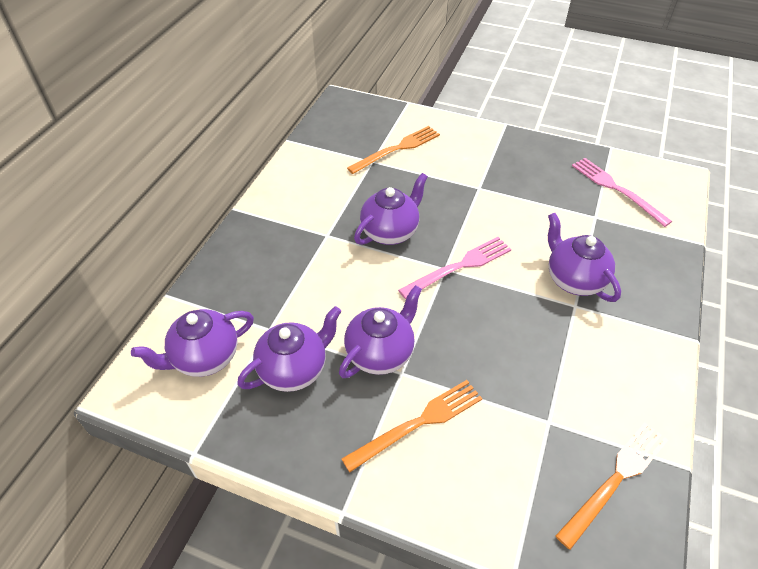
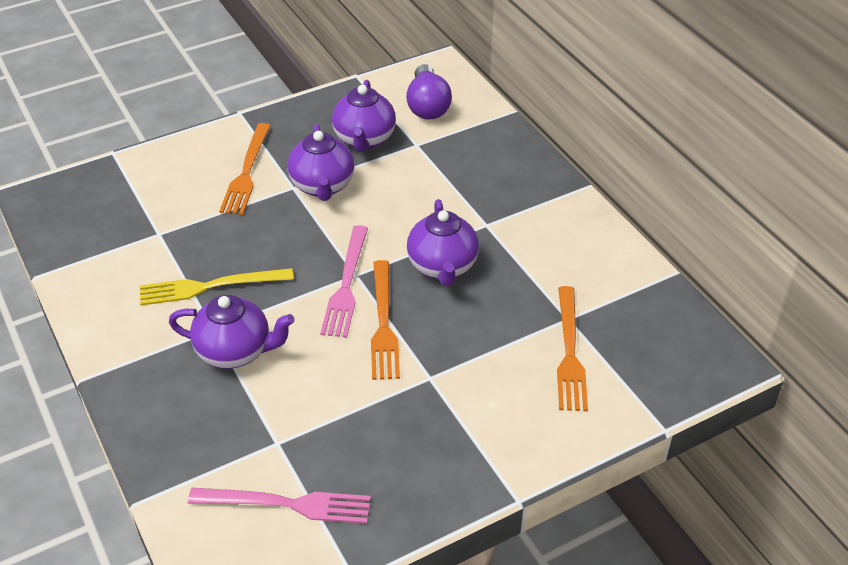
camera: 130 degrees right, 5 degrees down
(205, 358) = (427, 106): purple teapot -> purple light bulb
(549, 338) = (210, 286): none -> yellow fork
(615, 480) = (84, 234): orange fork -> orange fork (383, 324)

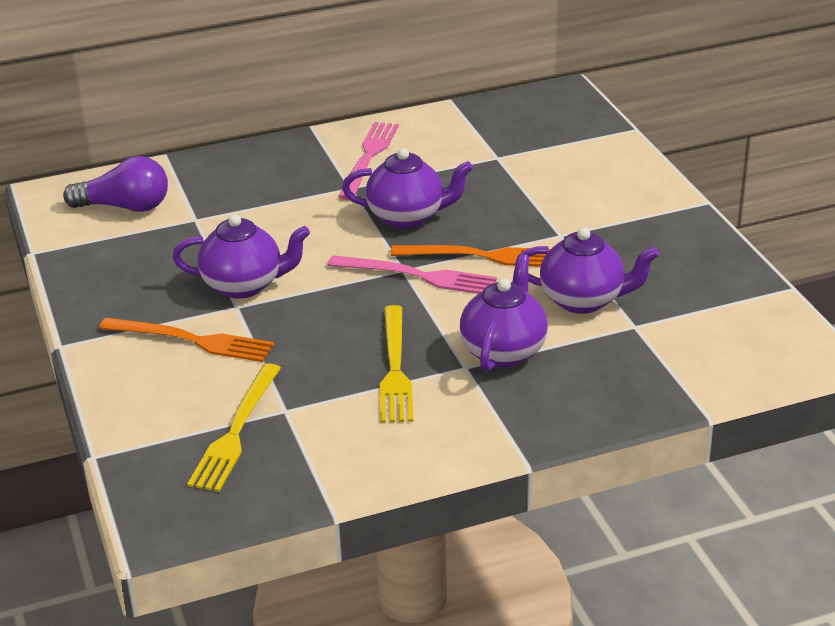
camera: 80 degrees left, 10 degrees down
(135, 212) = (236, 431): none -> yellow fork
(287, 504) = (711, 321): pink fork -> pink fork (369, 157)
(364, 140) = (169, 253): purple teapot -> purple teapot (584, 300)
(569, 352) = (541, 161): orange fork -> none

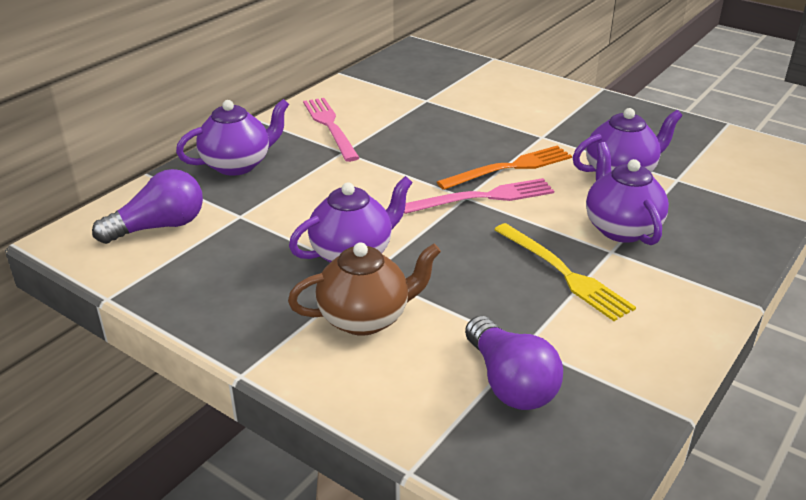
camera: 35 degrees left, 0 degrees up
(192, 340) = (366, 318): orange fork -> brown teapot
(236, 431) = (510, 382): yellow fork -> purple light bulb
(408, 217) = (417, 158): purple teapot -> purple teapot (238, 165)

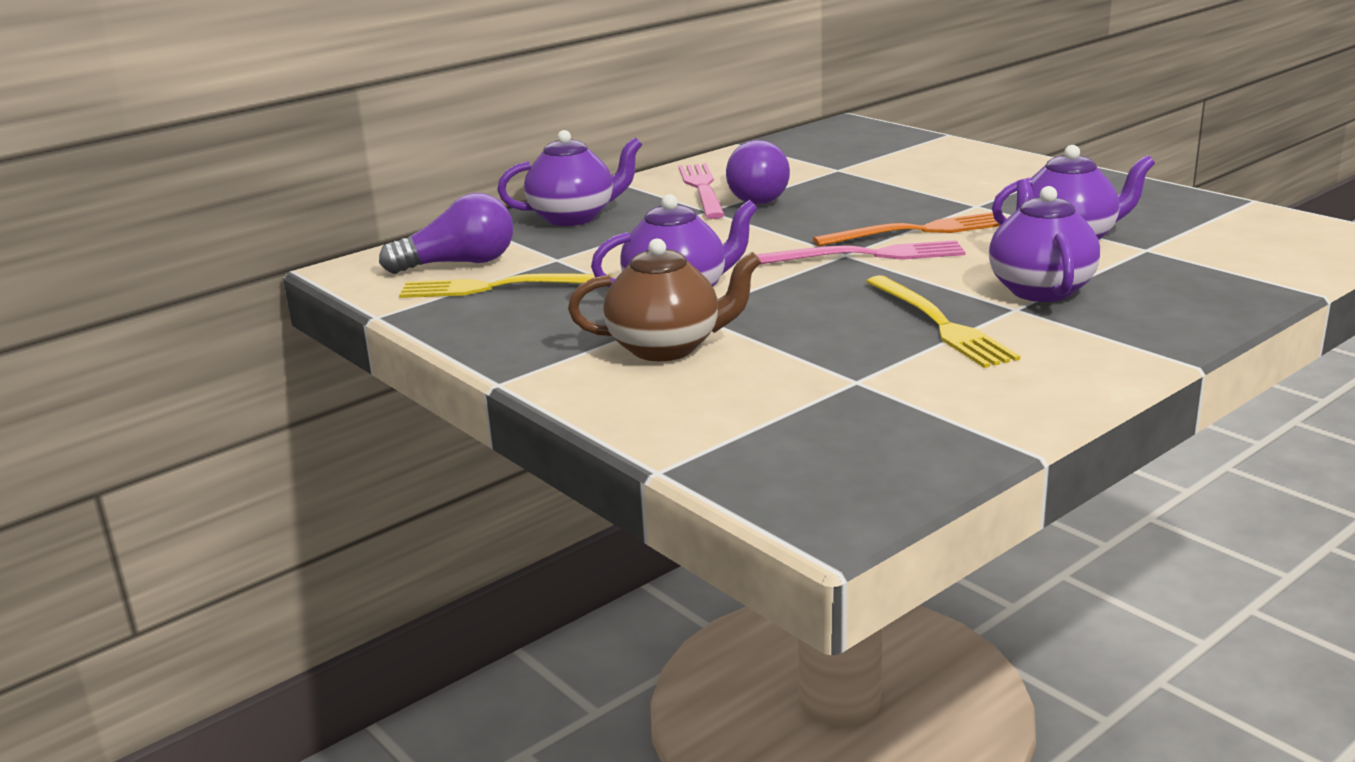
camera: 15 degrees right, 10 degrees down
(201, 254) = (497, 287): none -> yellow fork
(510, 382) = (819, 410): purple light bulb -> purple light bulb (753, 197)

